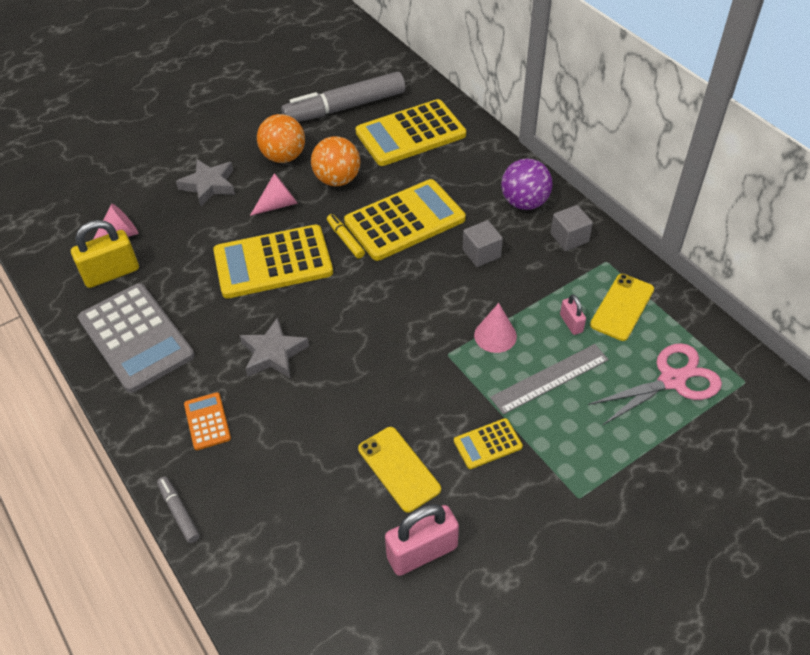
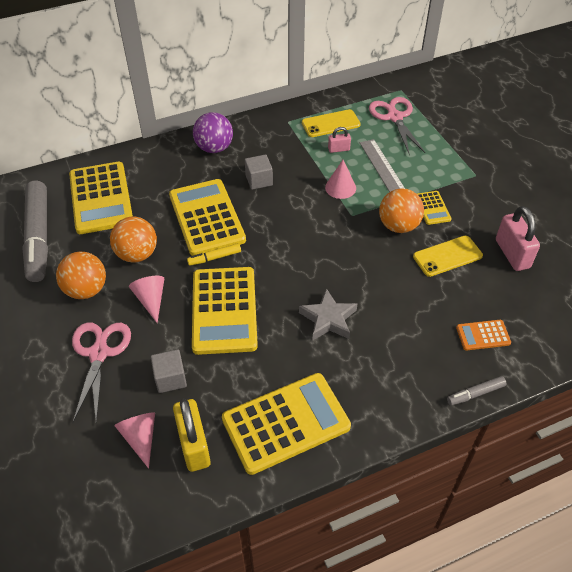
camera: 80 degrees left, 0 degrees up
(136, 337) = (286, 423): grey calculator -> yellow calculator
(207, 421) = (390, 370): orange calculator -> orange calculator (483, 335)
(209, 185) = (99, 353): grey star -> pink scissors
(441, 407) = (398, 226): none -> orange ball
(569, 238) = (259, 133): grey cube -> grey cube (170, 378)
(622, 307) = (330, 124): yellow phone -> yellow phone turned 60 degrees counterclockwise

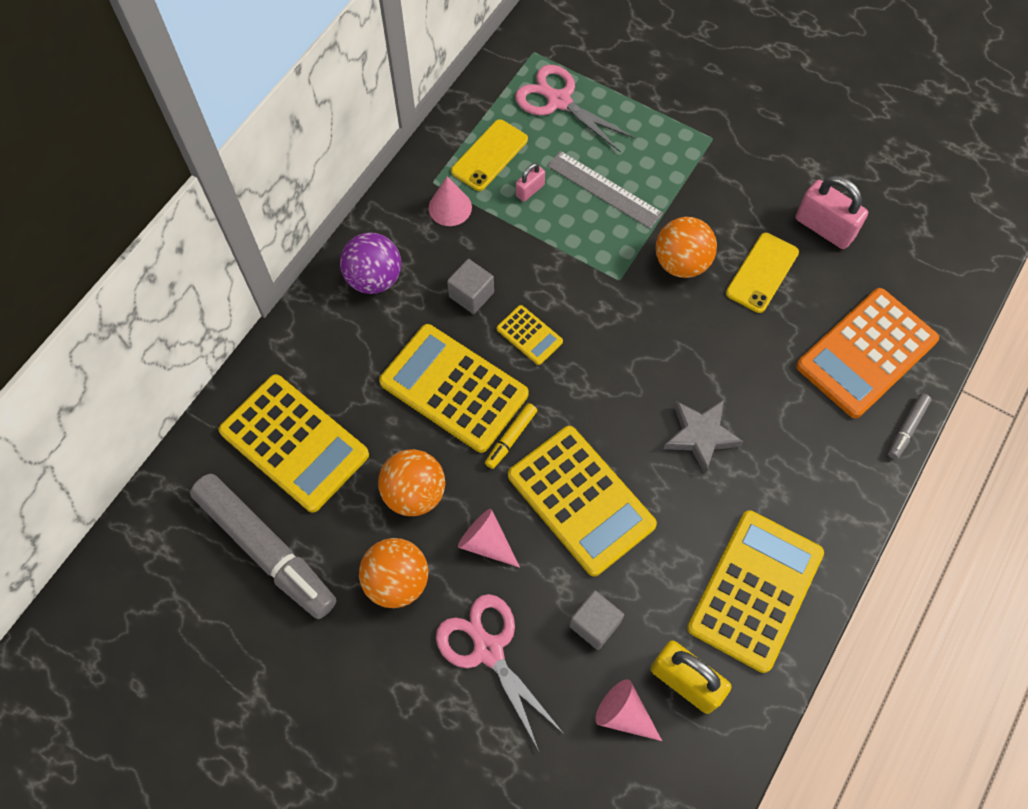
camera: 35 degrees left, 15 degrees up
(340, 187) = (576, 247): pink cone -> pink cone (450, 207)
(432, 208) = (699, 215): yellow calculator -> yellow calculator (529, 335)
(483, 335) = (866, 353): orange calculator -> orange calculator, size x2.15

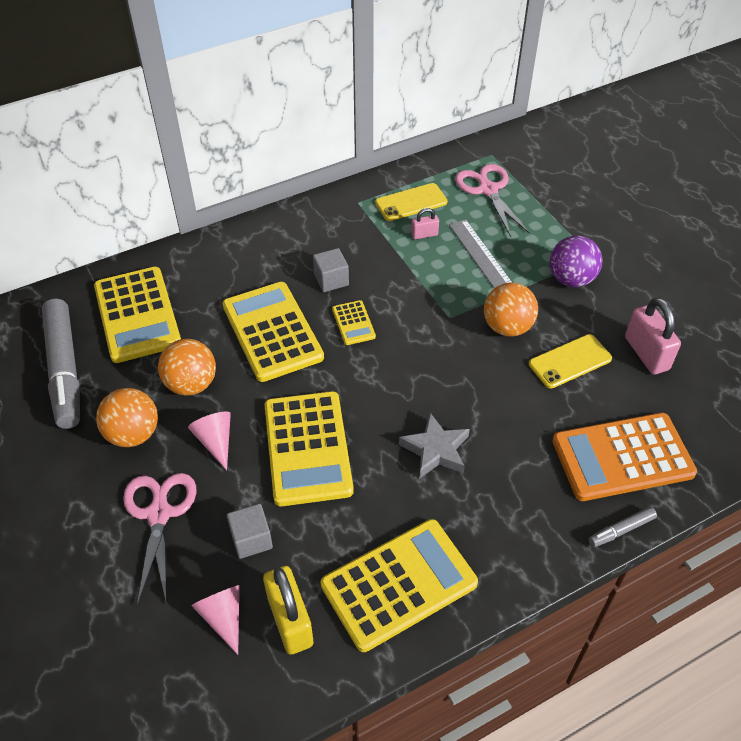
camera: 30 degrees right, 15 degrees down
(374, 278) = (271, 242): purple ball -> purple ball (571, 279)
(450, 207) = (358, 222): pink cone -> none
(511, 438) = (288, 382): yellow marker -> none

